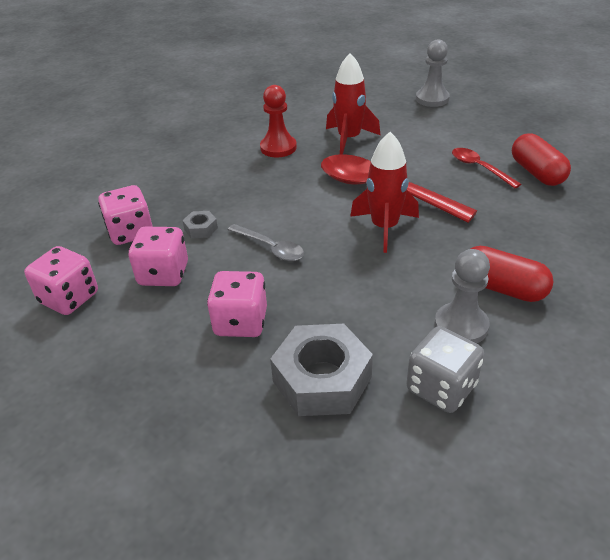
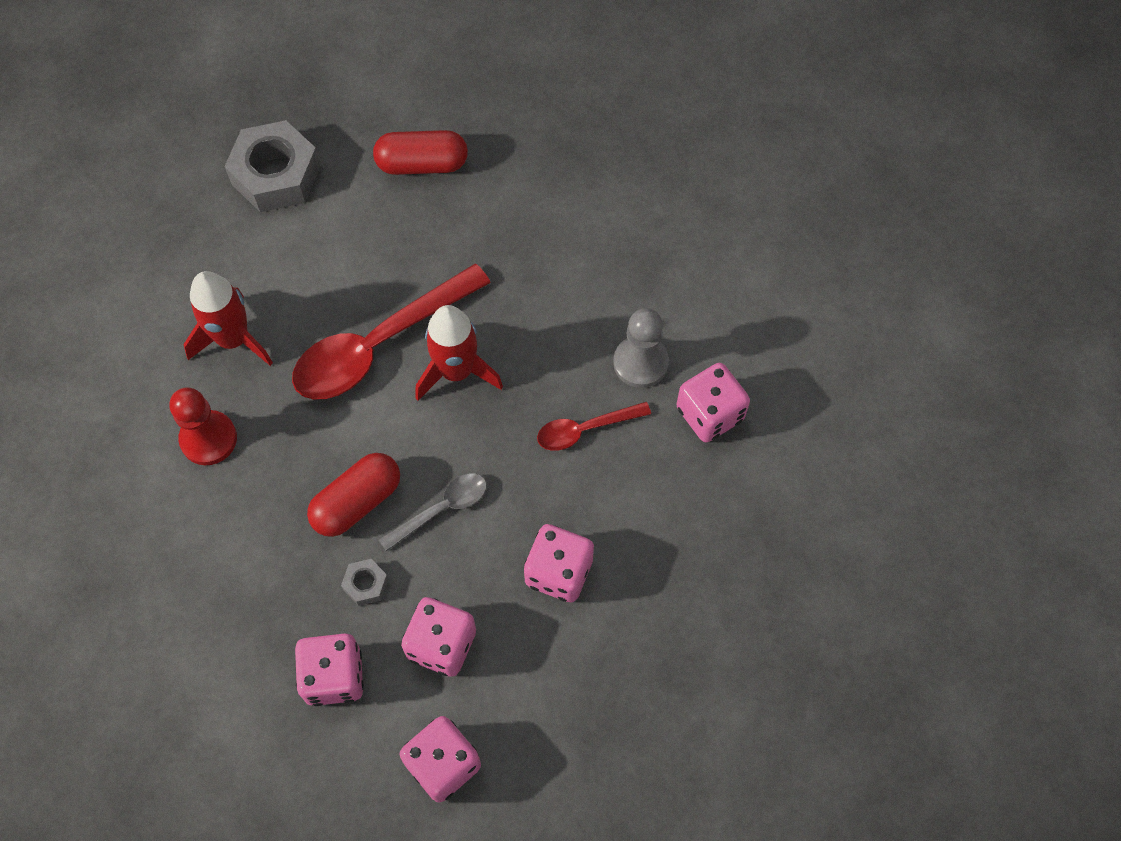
camera: 75 degrees left, 25 degrees up
(322, 379) = (666, 513): grey nut -> grey nut (276, 175)
(432, 99) = (177, 191): grey pawn -> none
(441, 388) = (709, 414): grey dice -> pink dice
(479, 168) = (383, 218): red spoon -> red spoon (585, 429)
(502, 288) = (603, 301): red capsule -> red capsule (357, 502)

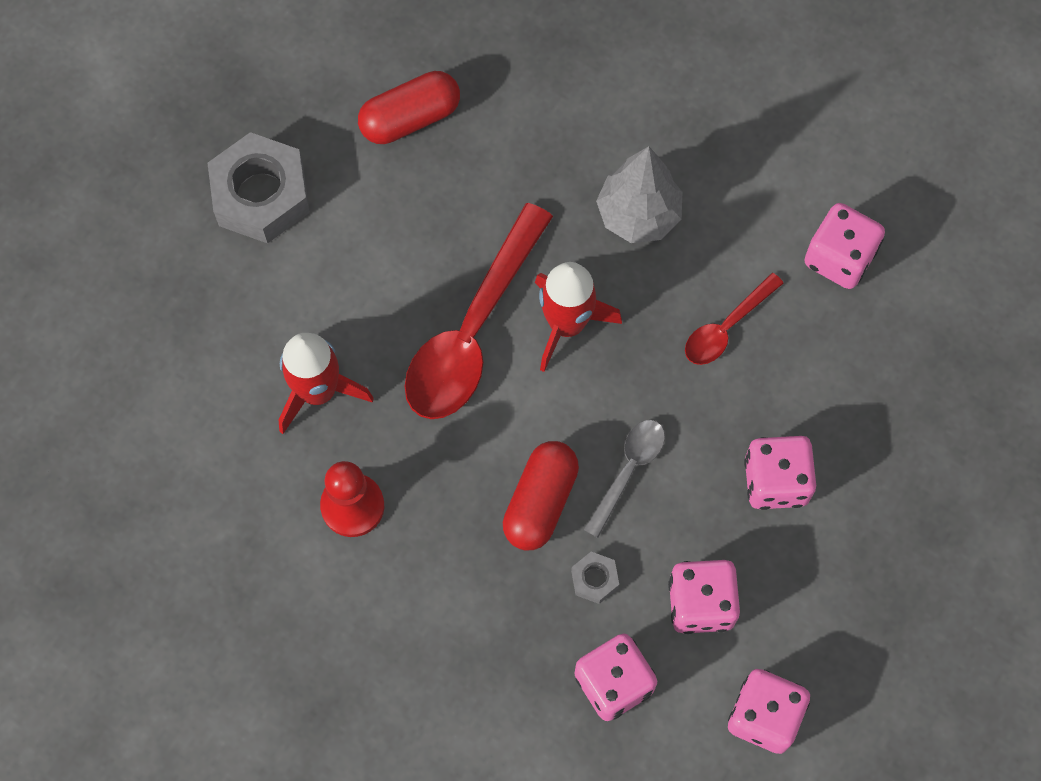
camera: 25 degrees left, 5 degrees up
(561, 311) = (638, 215): none -> grey tree
(640, 363) = (745, 235): grey pawn -> none

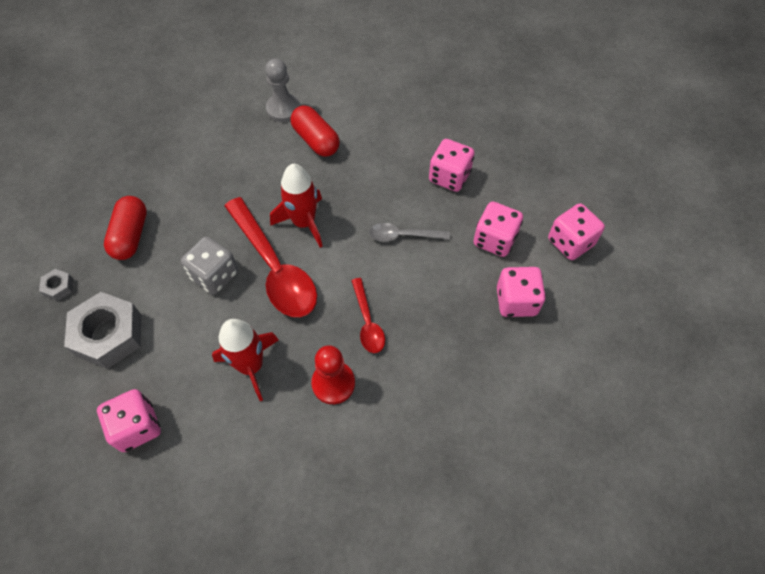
camera: 60 degrees left, 10 degrees down
(416, 263) = (215, 275): none -> grey dice
(540, 502) = (393, 284): red capsule -> red capsule (316, 140)
(594, 579) = (453, 281): grey nut -> grey nut (58, 287)
(628, 471) = (403, 236): grey spoon -> grey spoon turned 60 degrees counterclockwise
(638, 215) = (270, 163): grey tree -> none
(726, 327) = (356, 157): red spoon -> red spoon (367, 322)
(749, 170) = (283, 109): none -> grey pawn
(839, 258) = (354, 98): pink dice -> pink dice (137, 427)

